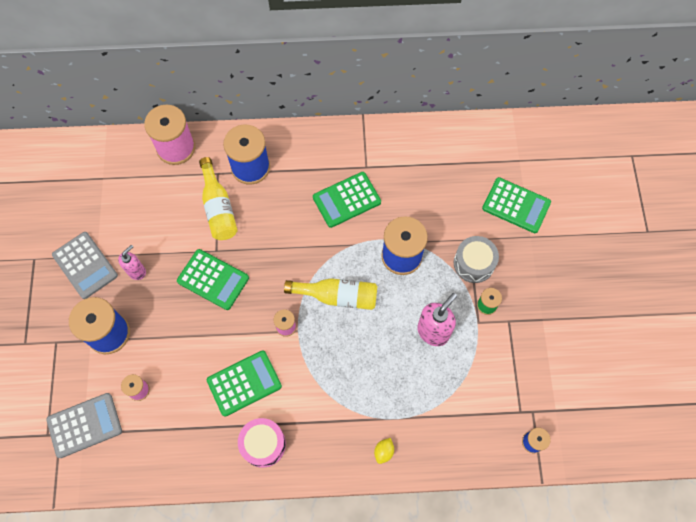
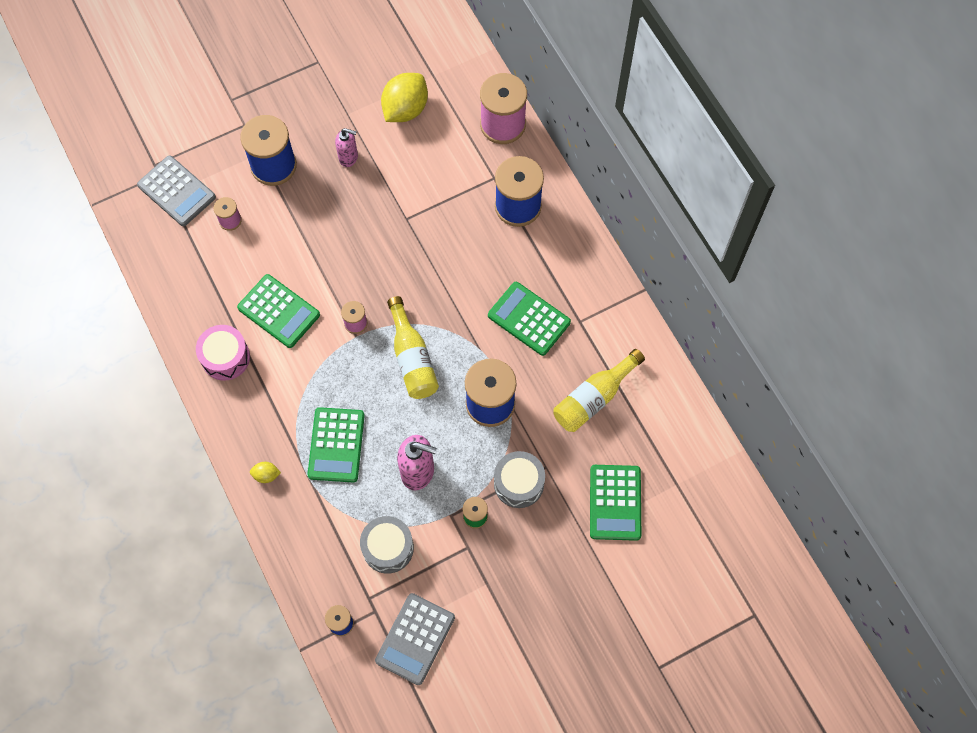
camera: 65 degrees right, 0 degrees up
(85, 265) = (332, 109): grey calculator -> grey calculator (415, 639)
(119, 211) = (405, 109): none -> yellow lemon
(213, 280) = (373, 231): green calculator -> green calculator (336, 445)
(218, 208) = (455, 198): yellow bottle -> yellow bottle (594, 398)
(485, 380) = (388, 548): none -> grey drum

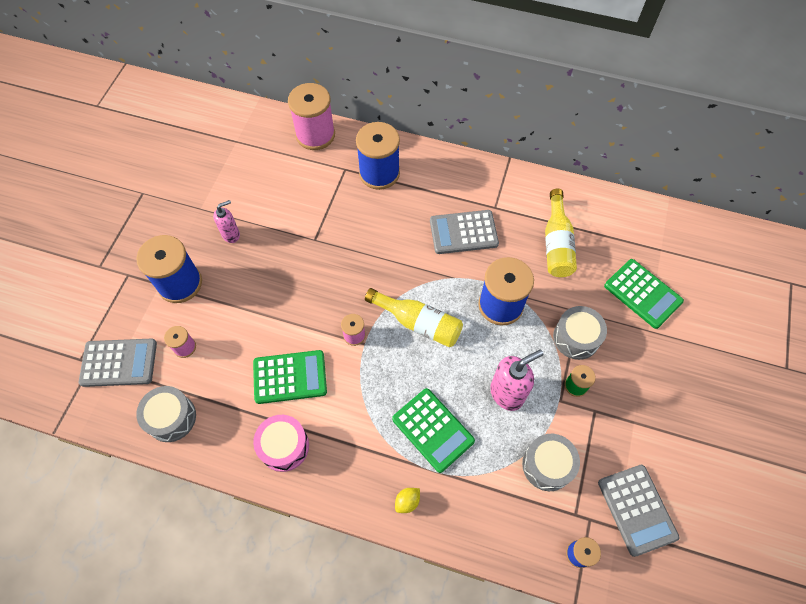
camera: 45 degrees left, 5 degrees down
(173, 265) = (171, 418): none -> grey drum
(405, 109) = (239, 175): yellow lemon -> none
(529, 319) = (463, 232): green calculator -> grey calculator

